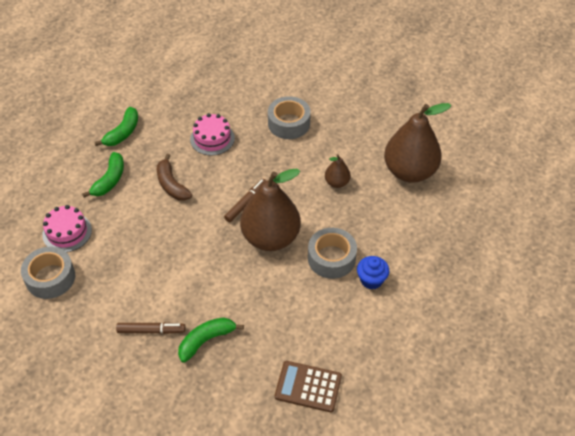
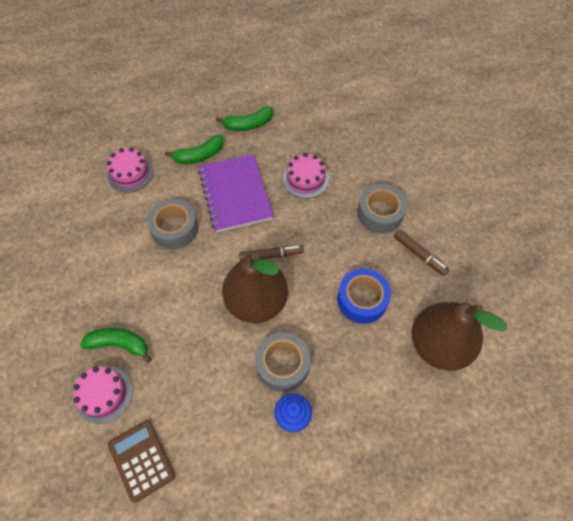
camera: 45 degrees right, 10 degrees up
(50, 278) = (84, 199): grey tape -> grey tape (175, 228)
(151, 331) = (95, 300): brown marker -> brown marker (419, 255)
(171, 185) = (235, 194): brown banana -> purple notebook
(234, 377) = (104, 394): none -> pink cake
(337, 182) = (362, 300): brown pear -> blue tape

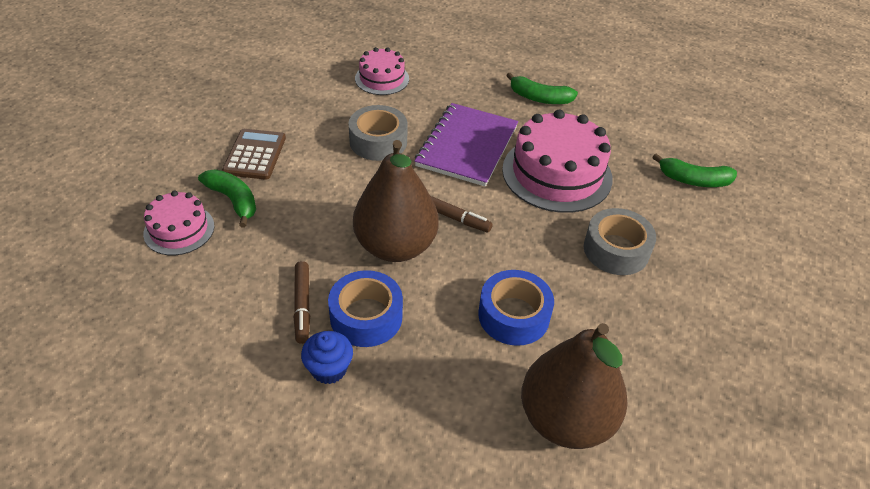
camera: 35 degrees right, 15 degrees down
(141, 460) = (153, 303): brown calculator -> brown calculator (255, 155)
(199, 155) = (462, 98): green banana -> green banana (693, 180)
(283, 364) = (366, 317): grey tape -> blue tape
(305, 179) = (557, 173): pink cake -> pink cake, size x1.79
(419, 255) = (628, 316): brown marker -> brown marker (302, 305)

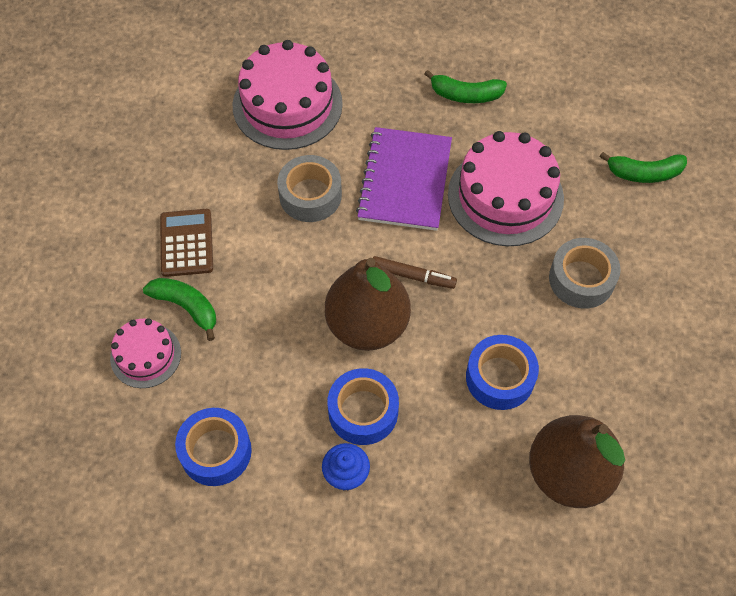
camera: 10 degrees left, 15 degrees up
(208, 321) = (215, 451): none -> blue tape
(302, 305) = (299, 414): brown marker -> none
(382, 78) = (287, 104): pink cake -> pink cake, size x1.79

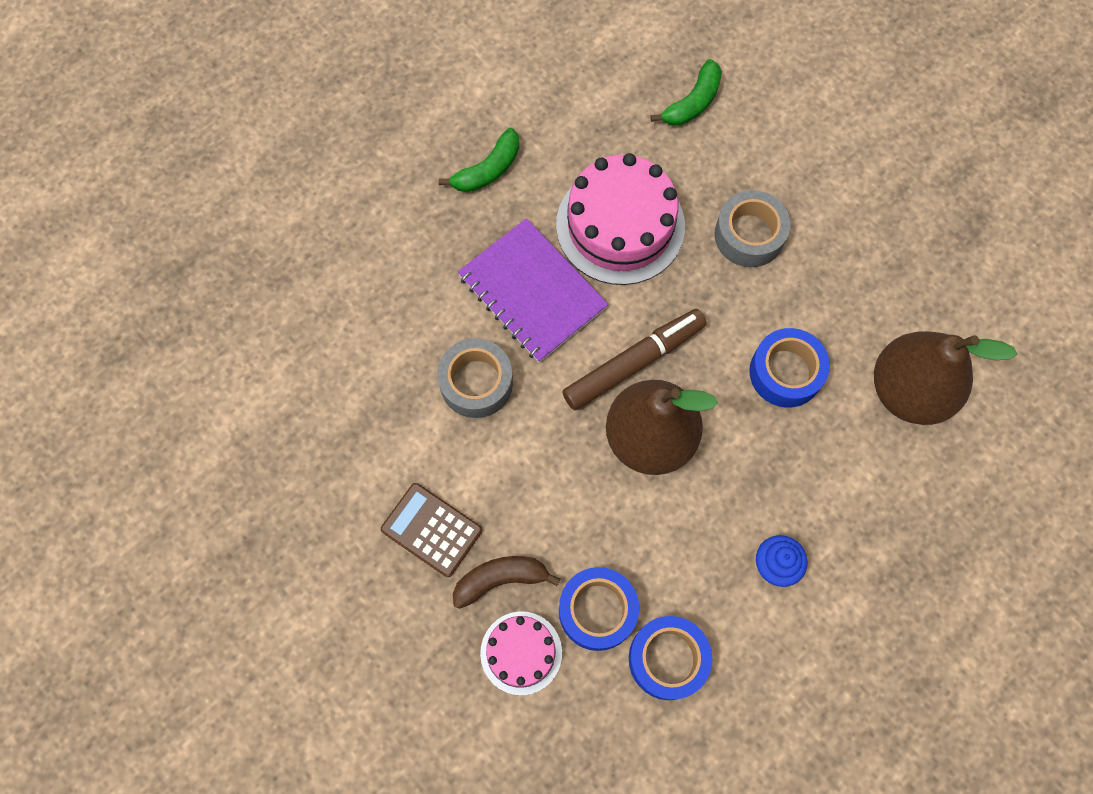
camera: 50 degrees left, 10 degrees up
(186, 307) = (500, 579): green banana -> brown banana
(287, 104) = (357, 325): pink cake -> none
(363, 411) = (729, 506): blue tape -> blue tape (597, 610)
(413, 276) = (634, 363): brown marker -> brown marker, size x1.67

